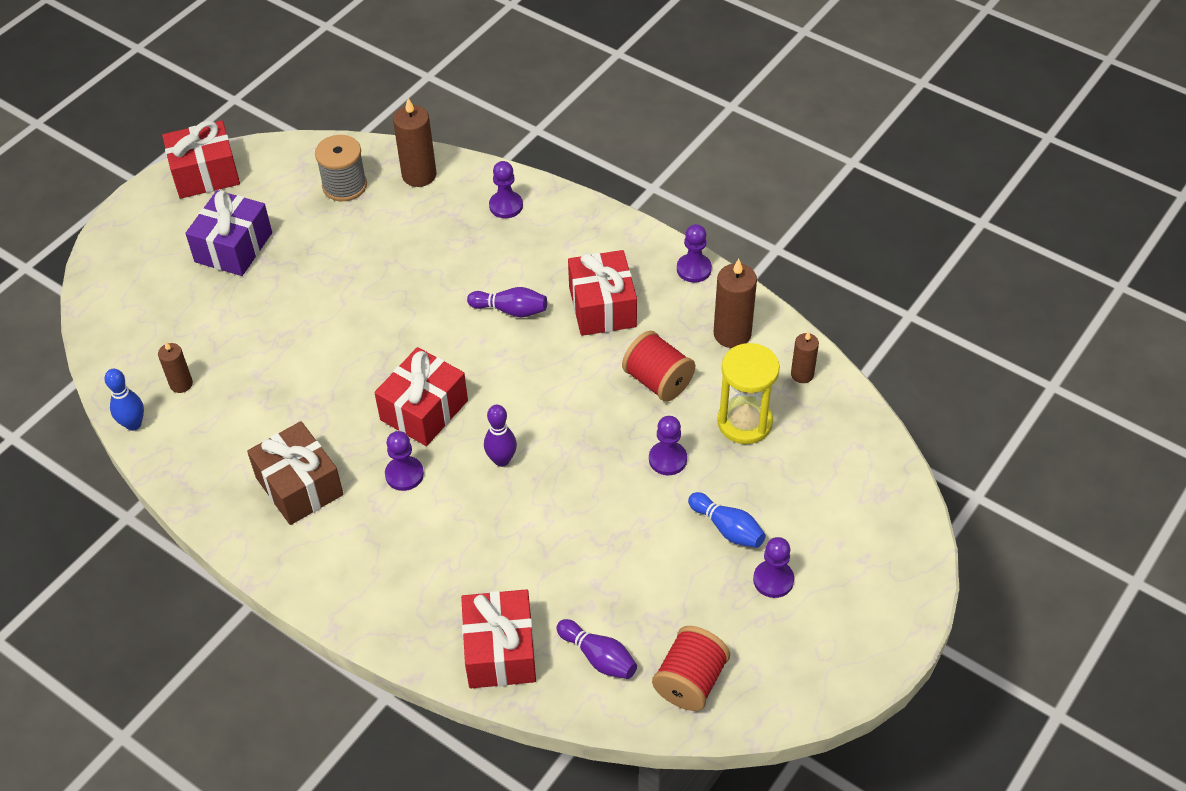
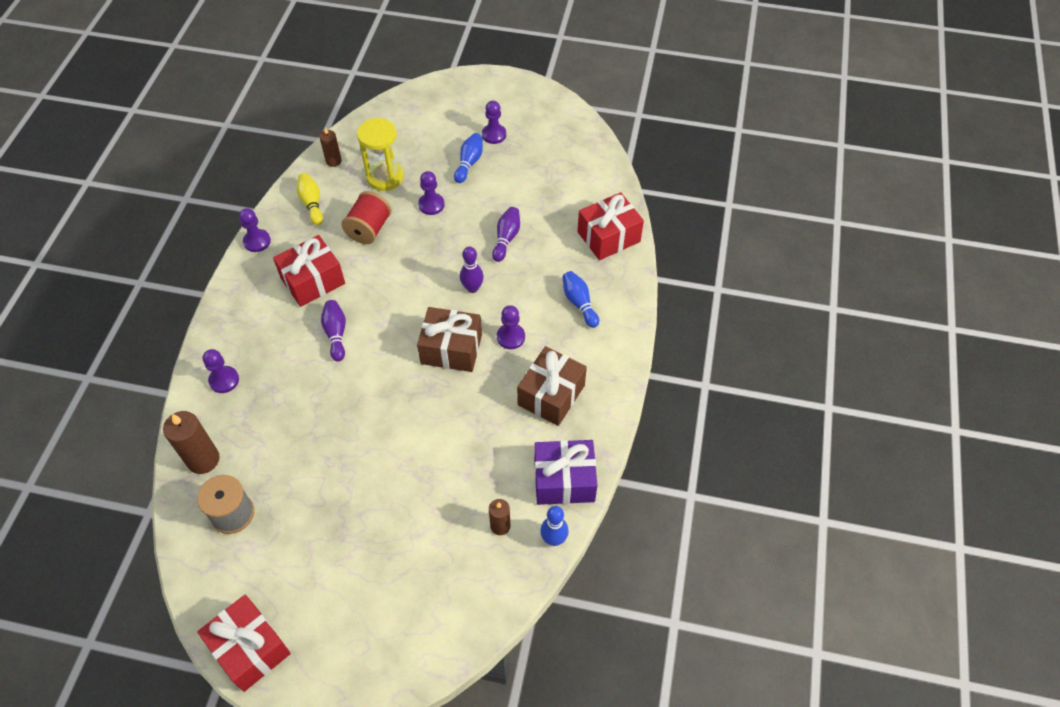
camera: 115 degrees left, 5 degrees up
(233, 247) = (337, 568): purple gift -> purple gift (564, 480)
(409, 568) = (579, 303): none -> blue bowling pin
(424, 410) = (451, 349): red gift -> brown gift
(598, 657) = (586, 192): purple bowling pin -> purple bowling pin (506, 238)
(690, 681) = (577, 150): red spool -> none
(732, 334) = (312, 204): brown candle -> yellow bowling pin

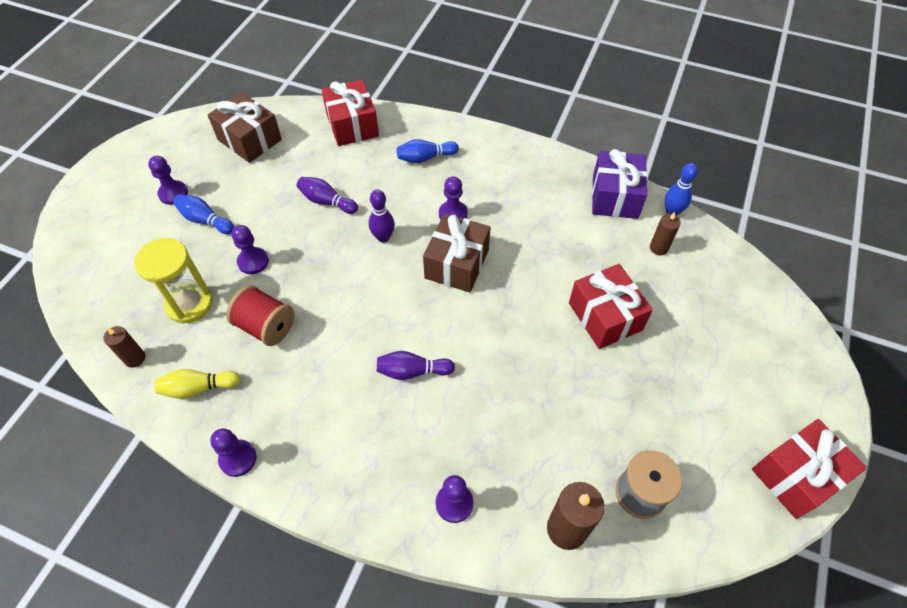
camera: 80 degrees left, 0 degrees up
(313, 281) = (326, 392): red gift -> red gift (605, 316)
(551, 395) = (525, 193): brown gift -> brown gift (249, 140)

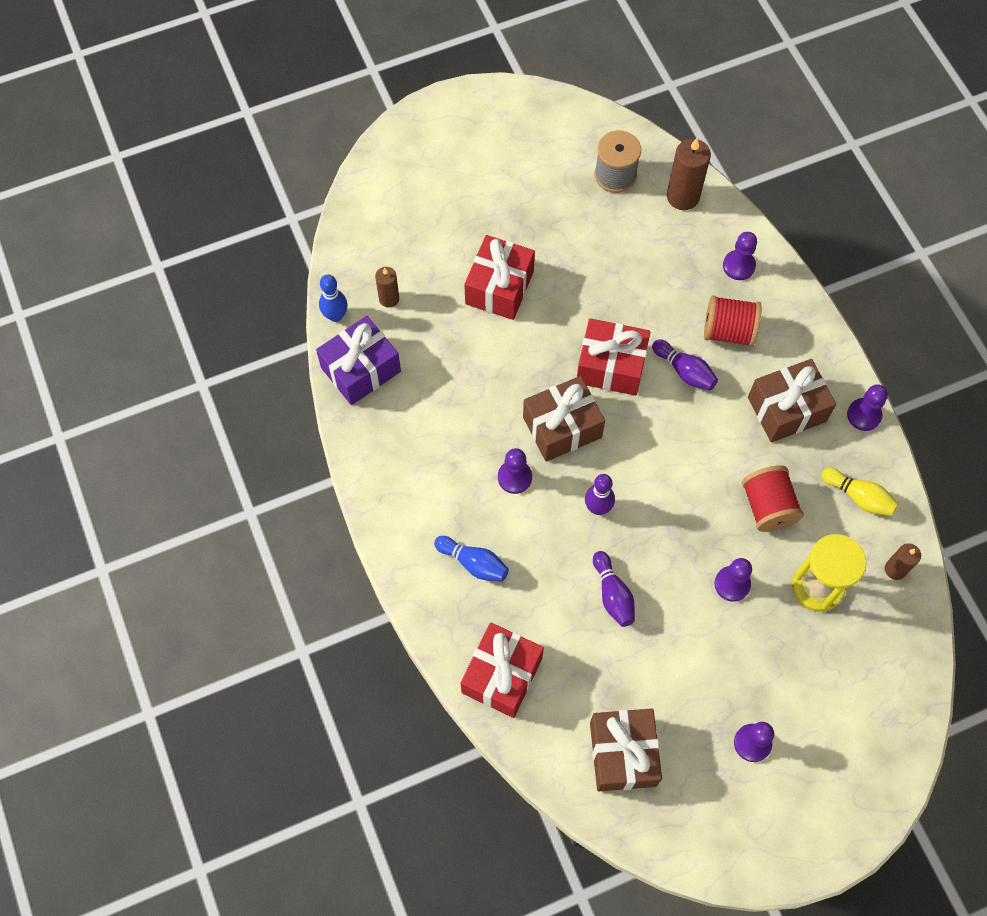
camera: 135 degrees left, 10 degrees up
(205, 220) = (743, 675): blue bowling pin -> none
(307, 409) = (786, 409): none -> brown gift
(408, 433) = (728, 331): none -> red spool
(796, 475) = (509, 105): red gift -> red gift (611, 366)

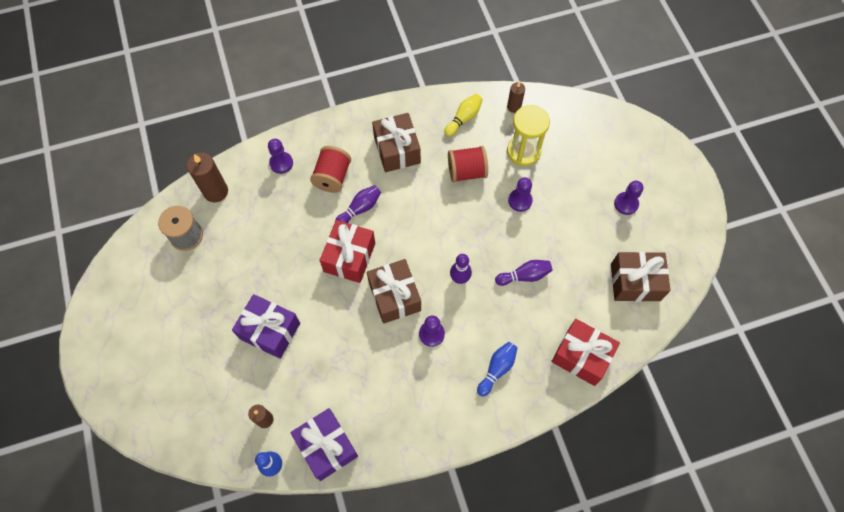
camera: 85 degrees left, 0 degrees up
(499, 287) = (270, 331): red gift -> purple gift
(864, 415) = (406, 106): purple pawn -> none

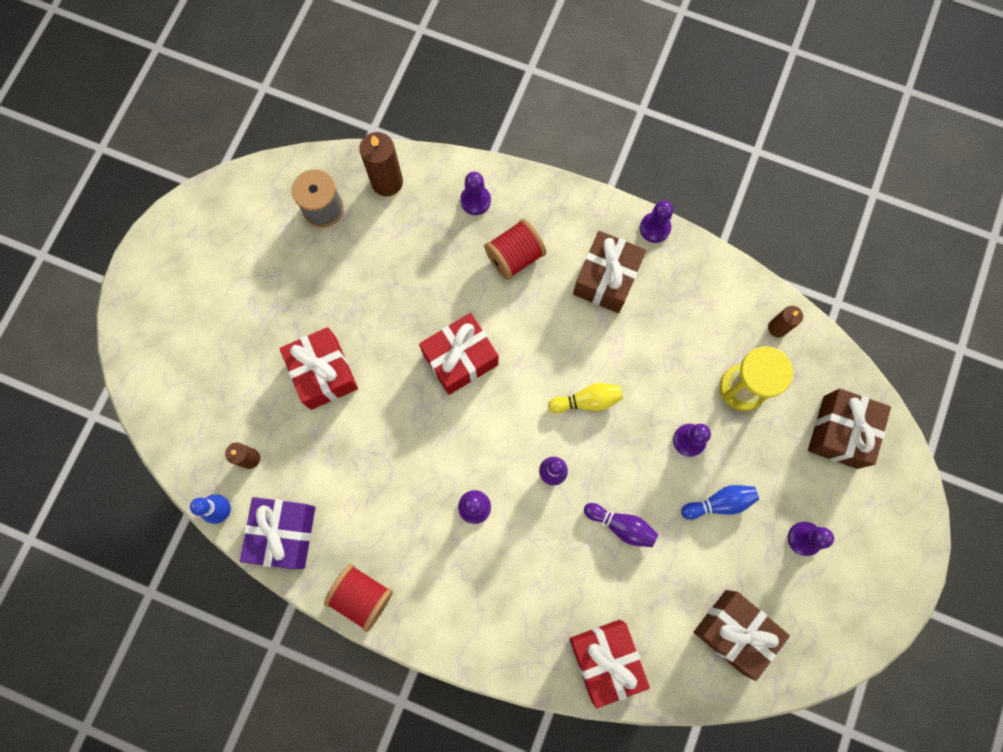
camera: 40 degrees right, 10 degrees up
(270, 331) = (323, 373): purple gift -> red gift
(360, 209) = (513, 315): purple bowling pin -> none
(394, 296) = (471, 437): brown gift -> brown gift (840, 432)
(400, 103) = (655, 228): none -> purple pawn
(463, 118) = (709, 298): yellow bowling pin -> yellow bowling pin (587, 401)
(466, 171) = (660, 362): red spool -> red spool (362, 596)
(497, 369) = (508, 598): blue bowling pin -> blue bowling pin (719, 503)

